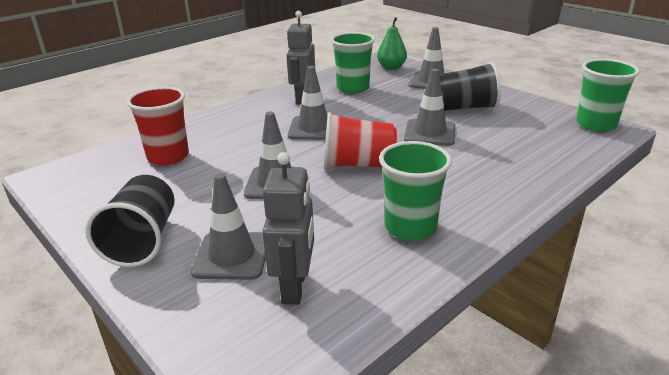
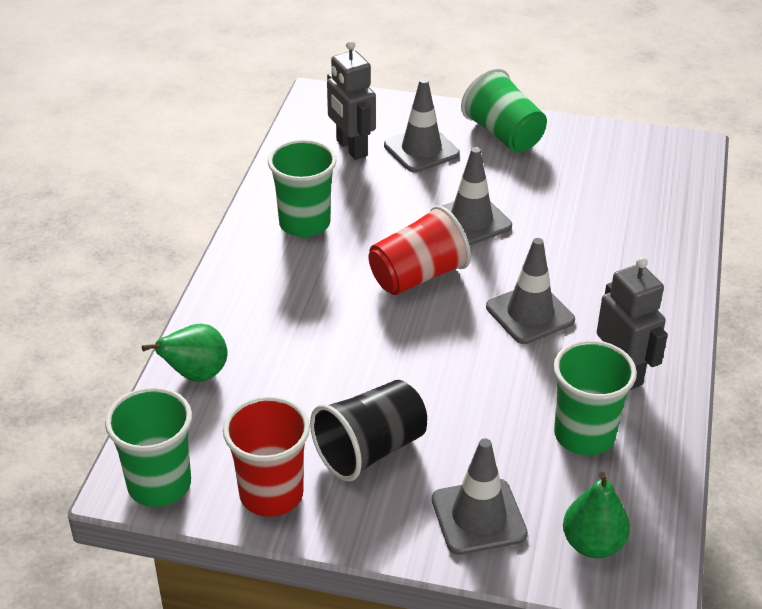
camera: 145 degrees right, 10 degrees up
(142, 240) = (503, 134): black cup -> green cup
(168, 157) = (623, 209): red cup -> red cup (271, 494)
(430, 133) = (379, 365): grey traffic cone -> none
(558, 160) = (196, 375): none -> green pear

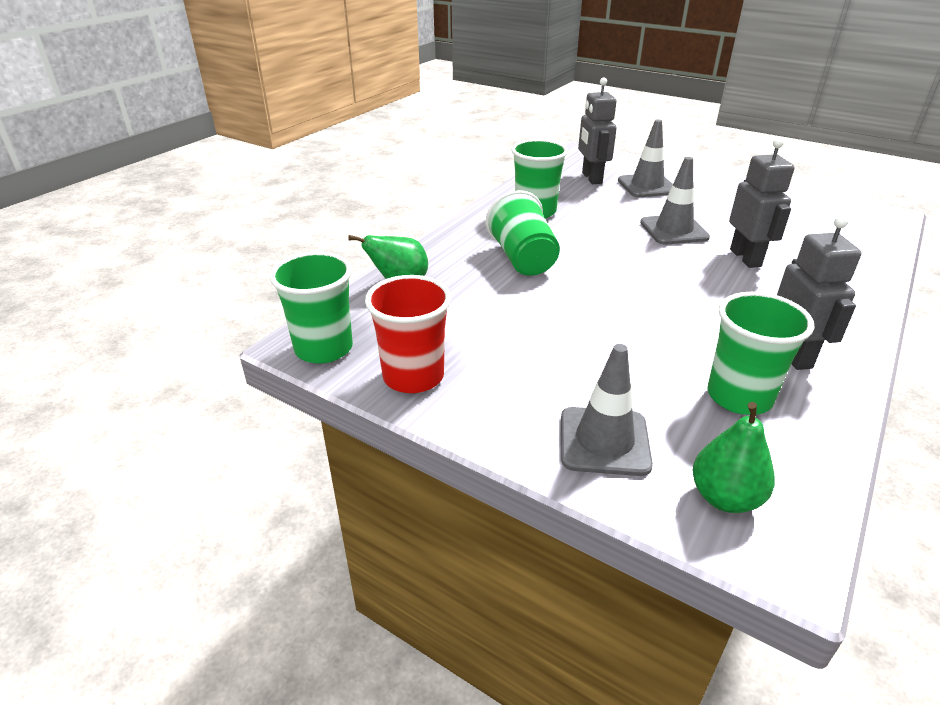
camera: 20 degrees right, 5 degrees down
(370, 450) = (519, 363): black cup -> none
(417, 276) = (614, 255): red cup -> none
(503, 134) = (719, 187): green cup -> green cup (523, 259)
(530, 314) = (708, 296): grey traffic cone -> none
(556, 248) = (746, 258): none -> grey robot

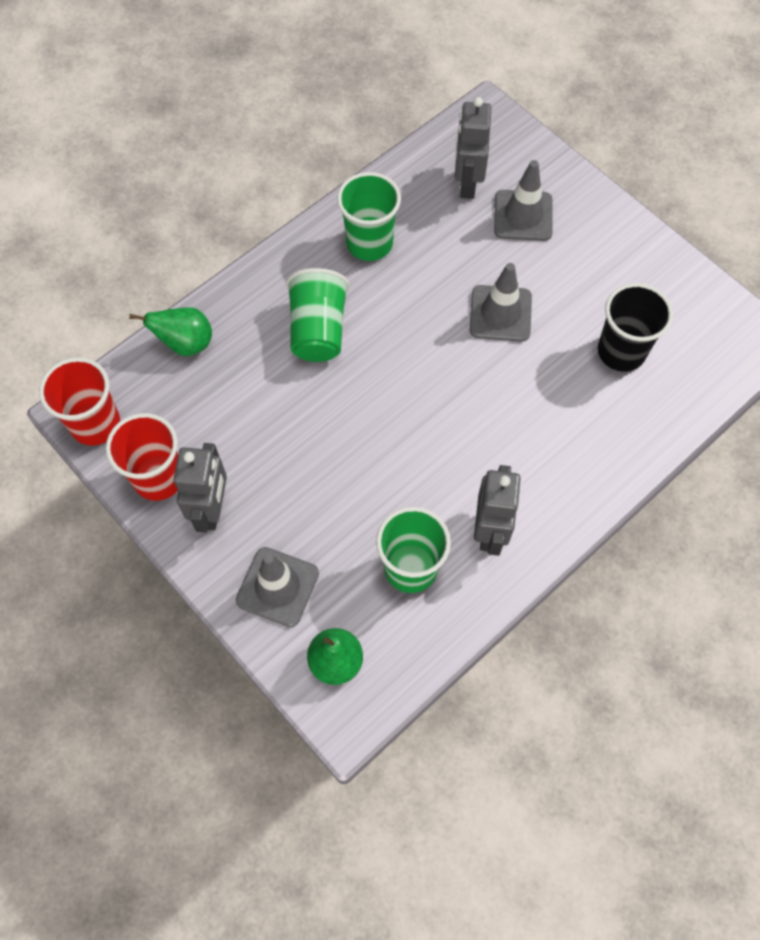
camera: 15 degrees right, 30 degrees up
(324, 348) = (95, 424): green cup -> red cup
(746, 258) = (545, 381): grey robot -> grey robot (212, 509)
(790, 235) = (621, 351): none -> black cup

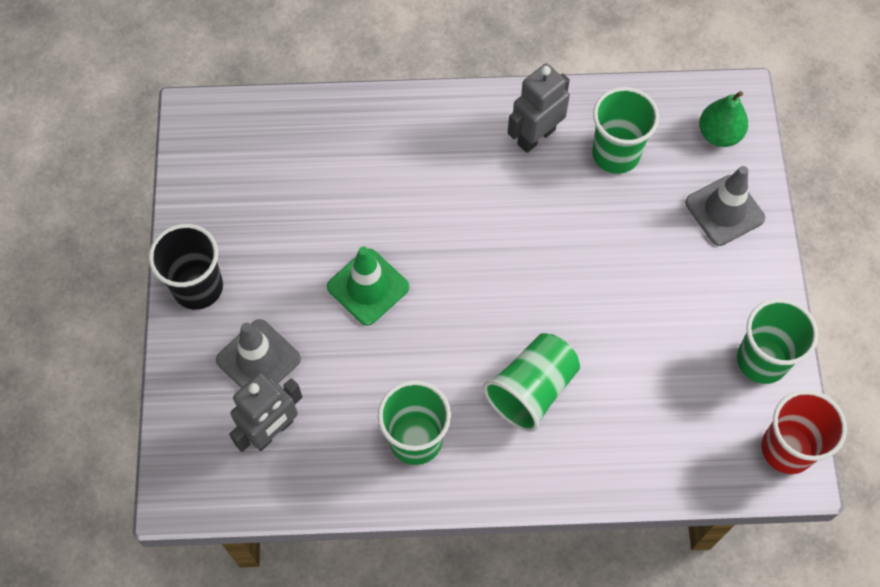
camera: 140 degrees left, 0 degrees up
(158, 478) = (762, 360): red cup -> green cup
(186, 343) = (657, 466): green pear -> none
(212, 509) = (735, 302): grey robot -> none
(500, 313) = (368, 287): grey traffic cone -> green traffic cone
(621, 351) = (308, 185): black cup -> black cup (198, 287)

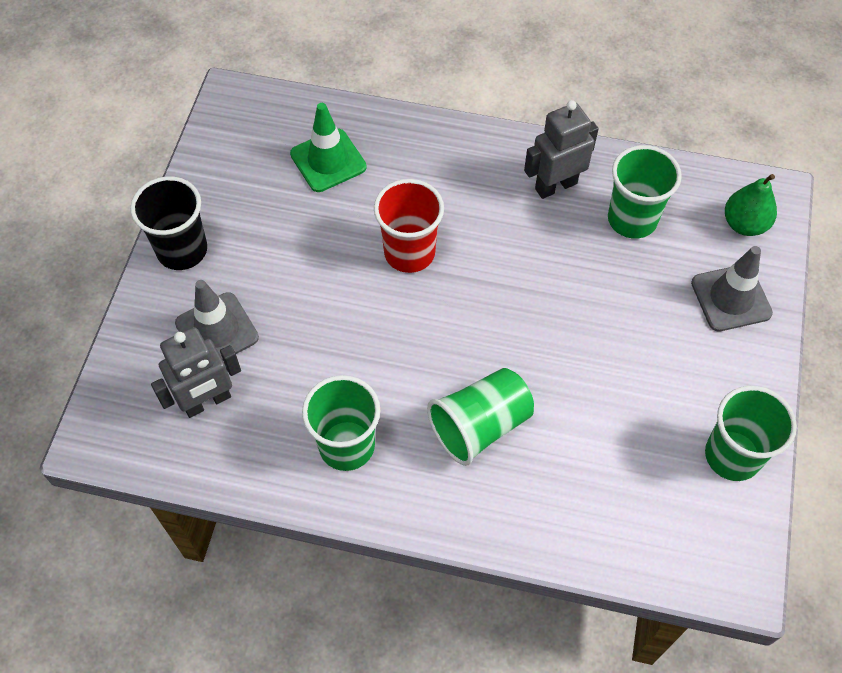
camera: 15 degrees right, 5 degrees down
(368, 287) = (346, 288): green traffic cone -> green traffic cone (328, 160)
(787, 449) = (736, 554): red cup -> red cup (409, 252)

